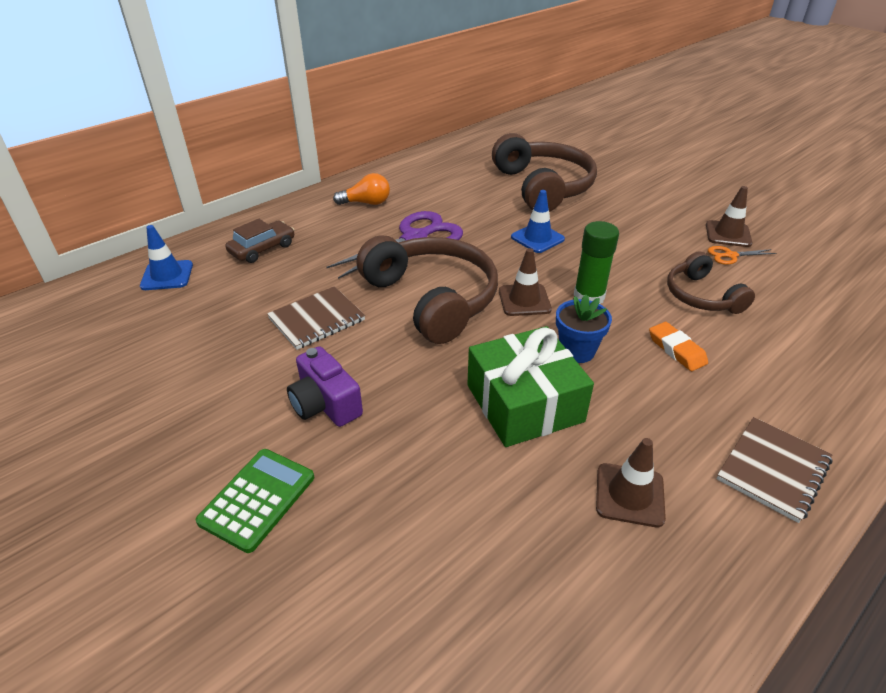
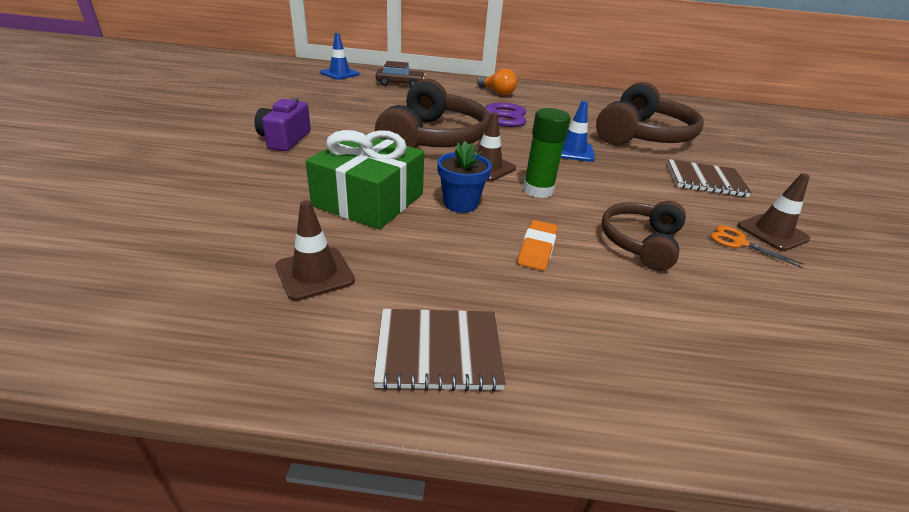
camera: 45 degrees right, 5 degrees down
(257, 499) = (184, 147): green calculator -> none
(317, 319) = (358, 115): brown notebook -> brown notebook (705, 180)

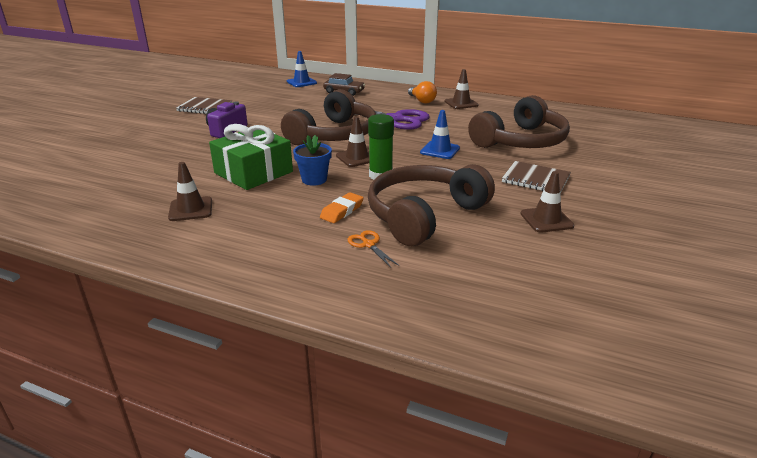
camera: 20 degrees right, 5 degrees down
(439, 351) = (231, 253): brown notebook -> brown notebook (205, 107)
(540, 94) = (461, 103): none -> brown traffic cone
(640, 242) = (424, 215): brown headphones -> brown headphones, size x1.76
(739, 242) = (506, 223): orange scissors -> orange scissors (368, 244)

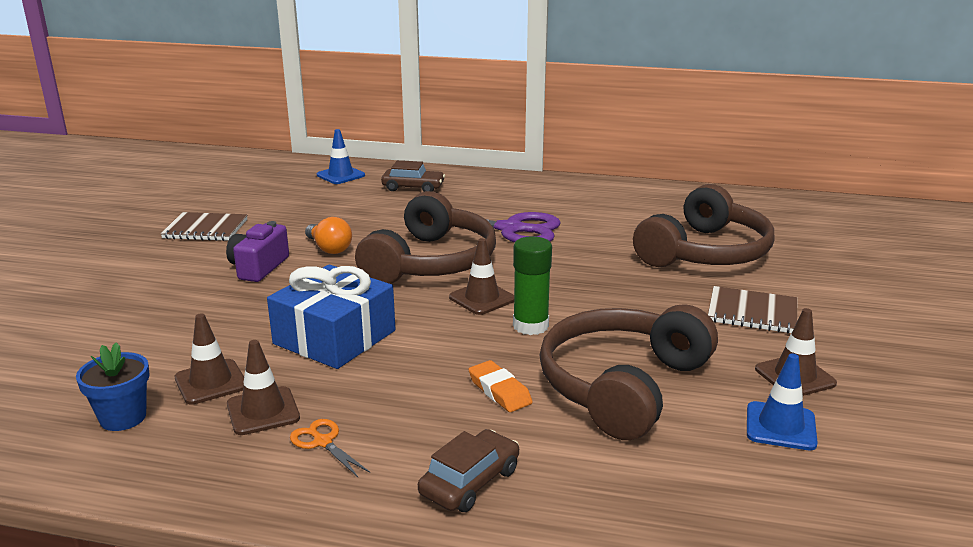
camera: 10 degrees left, 5 degrees down
(253, 172) = (335, 337): green gift -> blue gift
(297, 260) = (470, 482): none -> brown car
(314, 179) = (434, 341): blue flower pot -> blue flower pot (123, 417)
(342, 211) = (499, 391): orange eraser -> orange eraser turned 60 degrees counterclockwise
(368, 244) = (564, 443): orange scissors -> orange scissors (323, 442)
(422, 101) = (536, 196): orange light bulb -> orange light bulb (329, 248)
(440, 150) = (598, 276): blue traffic cone -> blue traffic cone (780, 426)
(461, 103) = (594, 196): brown traffic cone -> brown traffic cone (211, 382)

